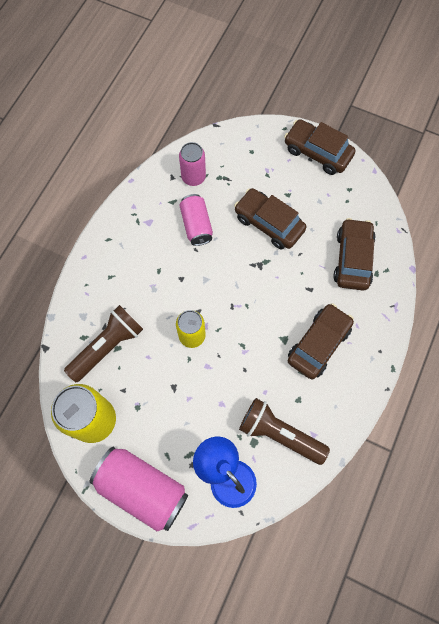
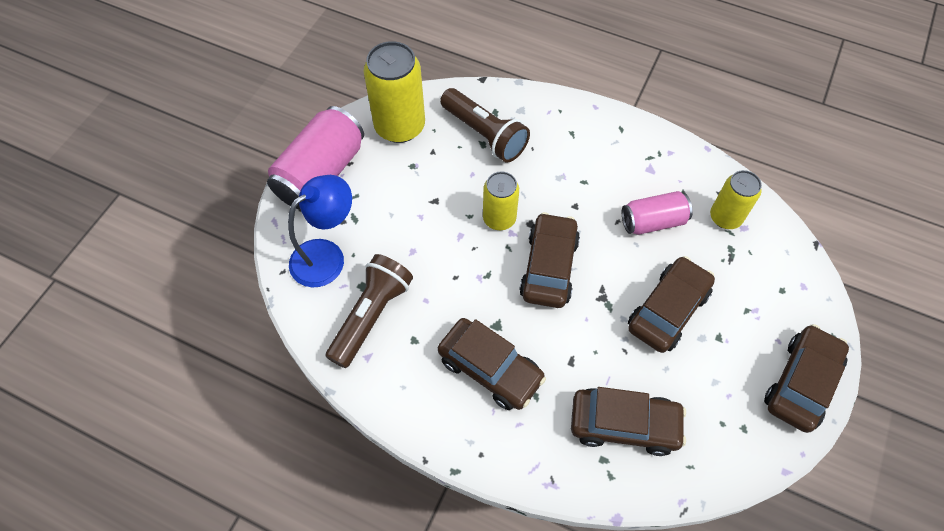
camera: 90 degrees right, 10 degrees down
(193, 177) = (725, 217): pink can -> yellow can
(235, 300) = (549, 267): none -> brown car

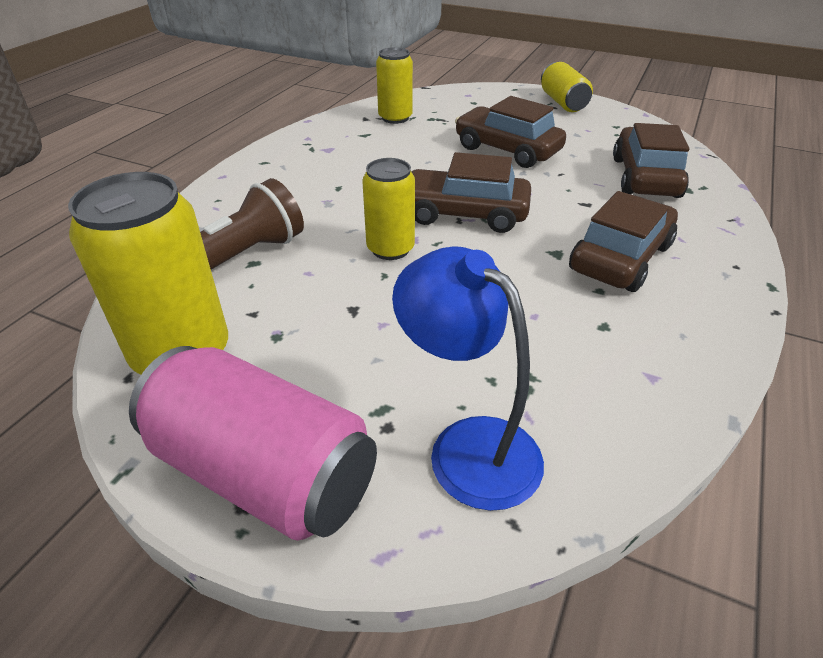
camera: 90 degrees left, 20 degrees down
(371, 315) = (578, 375): brown flashlight -> none
(653, 222) = (399, 151): pink can -> none
(801, 383) = (563, 102): brown car -> yellow can

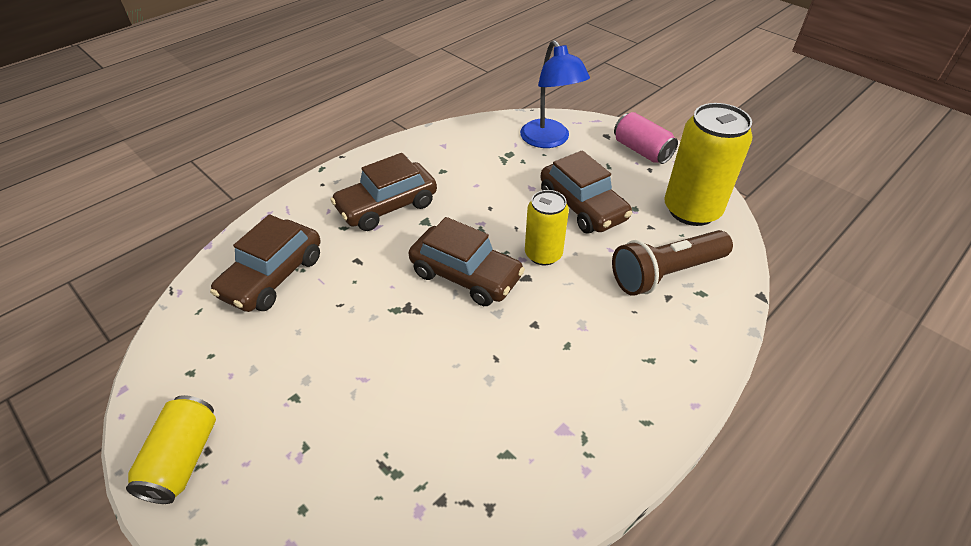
camera: 160 degrees left, 5 degrees up
(263, 472) = (641, 151): pink can -> pink can, size x0.61
(395, 118) = (446, 492): yellow can -> none
(507, 150) = (357, 360): brown car -> brown car (582, 206)

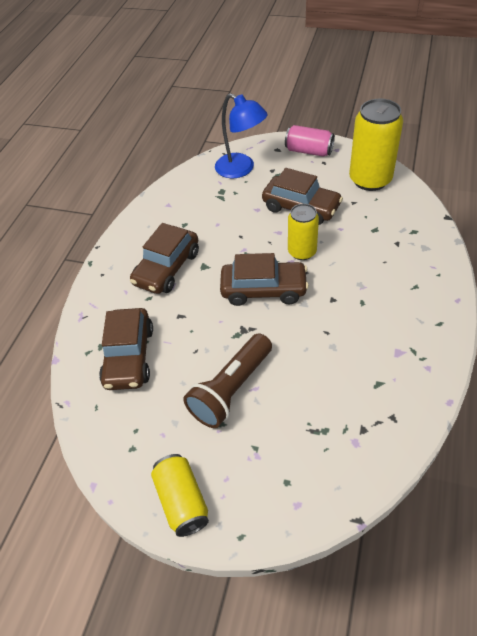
camera: 25 degrees left, 5 degrees up
(666, 274) = (385, 229): brown flashlight -> brown flashlight (231, 389)

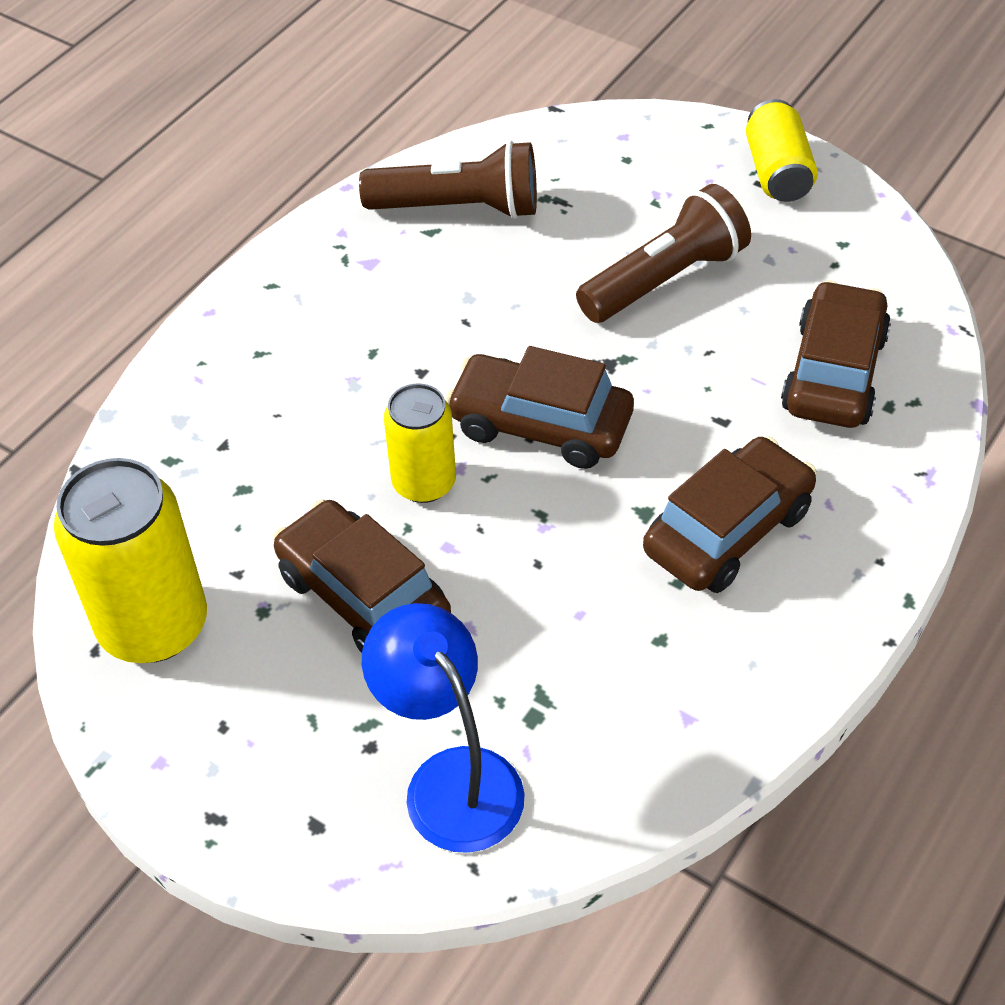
camera: 165 degrees left, 0 degrees up
(309, 151) = (235, 783): pink can -> none
(372, 406) = (459, 207): none -> brown flashlight

